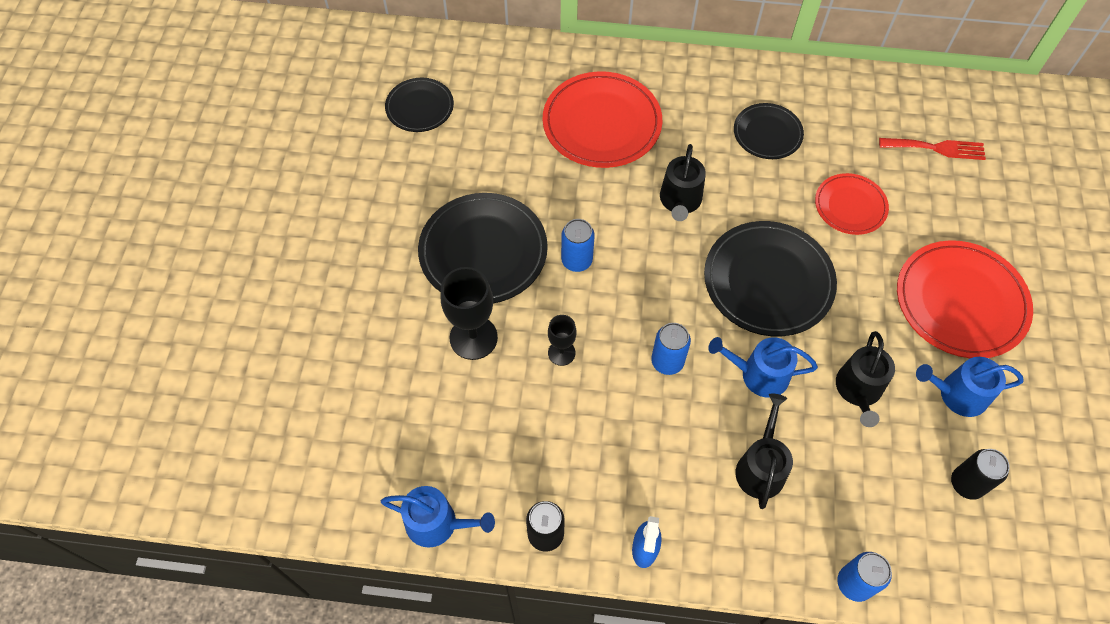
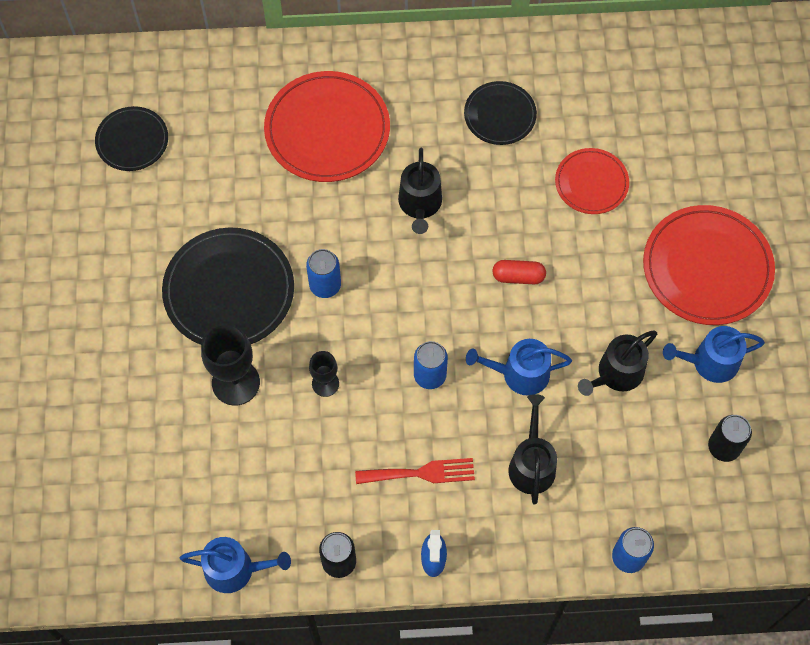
camera: 10 degrees left, 5 degrees up
(768, 281) = (518, 276): black plate -> red capsule
(858, 390) = (616, 374): black watering can -> black watering can turned 45 degrees clockwise
(937, 148) = (673, 105): red fork -> red fork (421, 473)

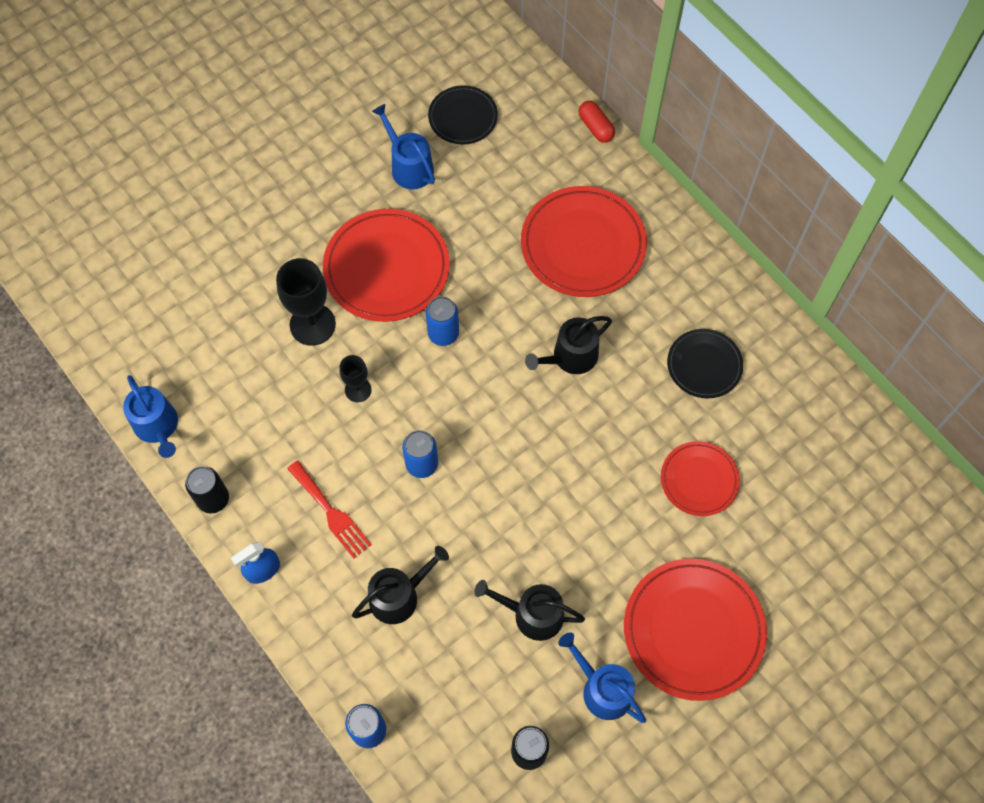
camera: 55 degrees right, 0 degrees up
(229, 291) = (386, 268): black plate -> red plate
(518, 276) = (563, 476): red capsule -> red capsule (595, 127)
(519, 374) = (474, 534): blue watering can -> blue watering can (409, 167)

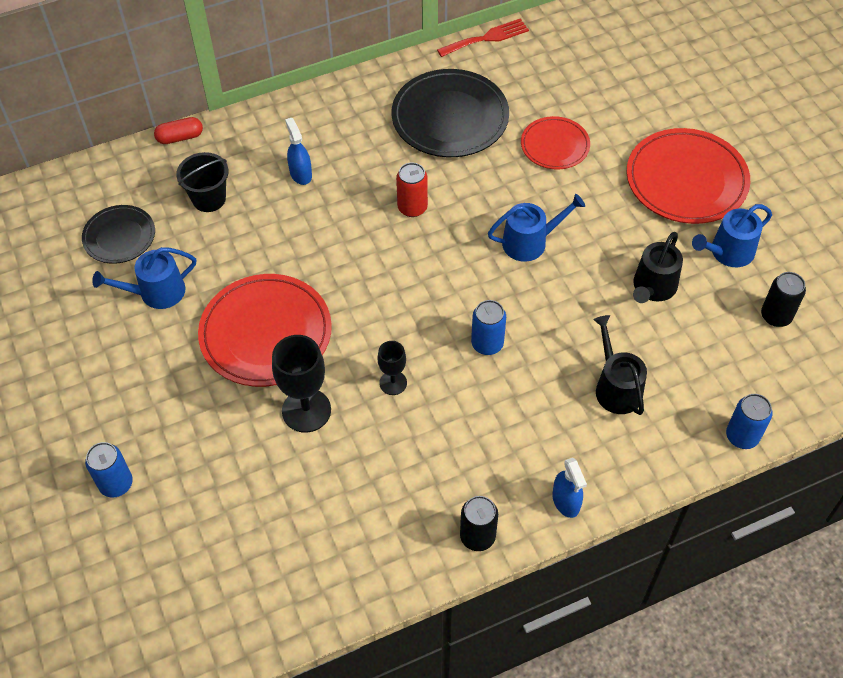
camera: 75 degrees left, 10 degrees down
(158, 427) = (379, 580): blue watering can -> blue watering can (530, 242)
(331, 512) = (518, 430): red fork -> red fork (487, 38)
(443, 333) = (355, 300): blue can -> blue can (116, 484)
(528, 175) = (209, 199): none -> black bucket
(570, 357) = (412, 207): black watering can -> red can
(583, 245) = (300, 174): red plate -> blue spray bottle
(704, 365) = (450, 117): black plate -> black plate, size x1.72

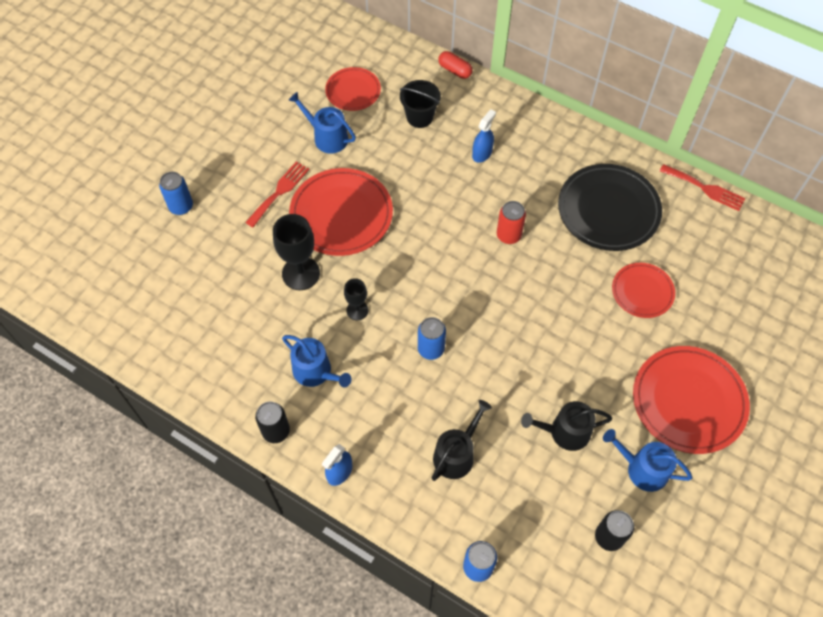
camera: 55 degrees right, 5 degrees up
(119, 236) = (353, 91): black plate -> red plate
(185, 375) = (279, 192): none -> red fork
(530, 242) = (539, 326): blue watering can -> blue watering can (316, 372)

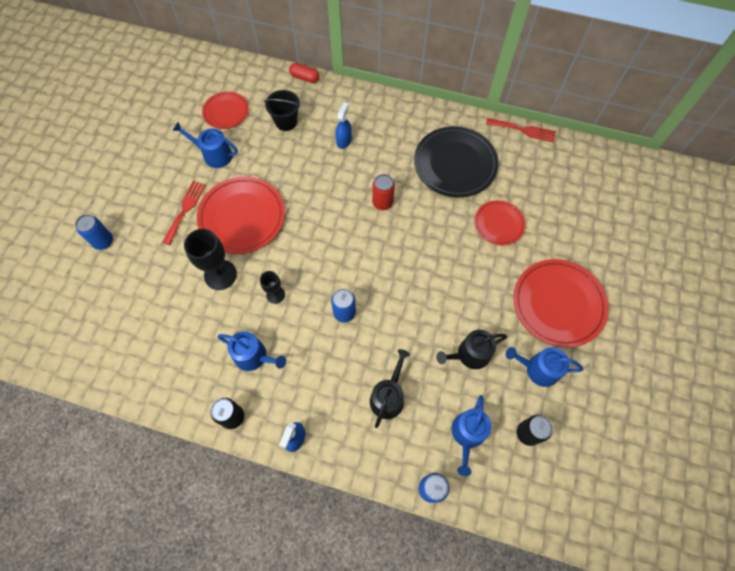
camera: 15 degrees left, 5 degrees up
(537, 520) = (467, 435): none -> blue watering can

